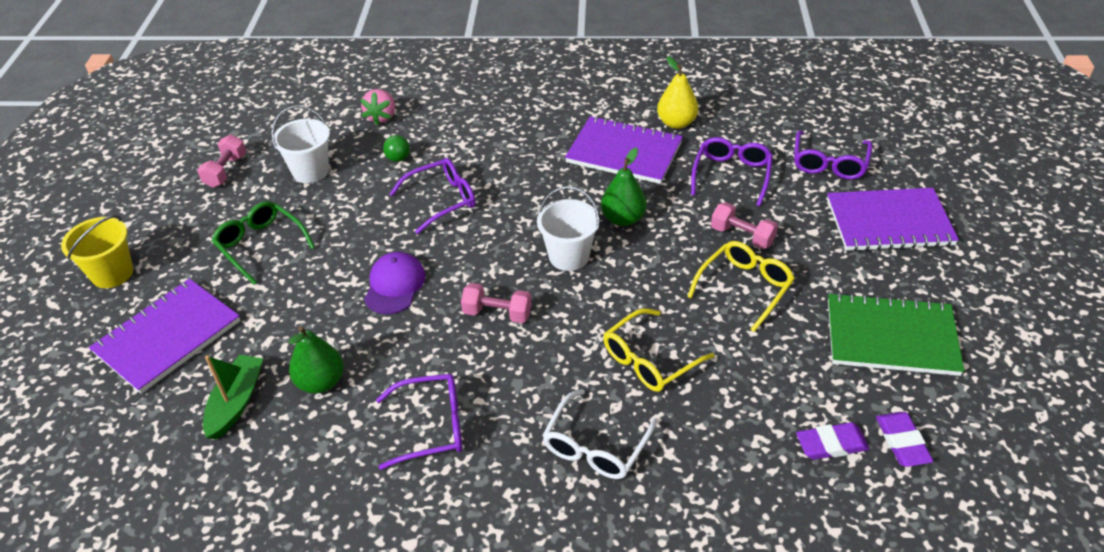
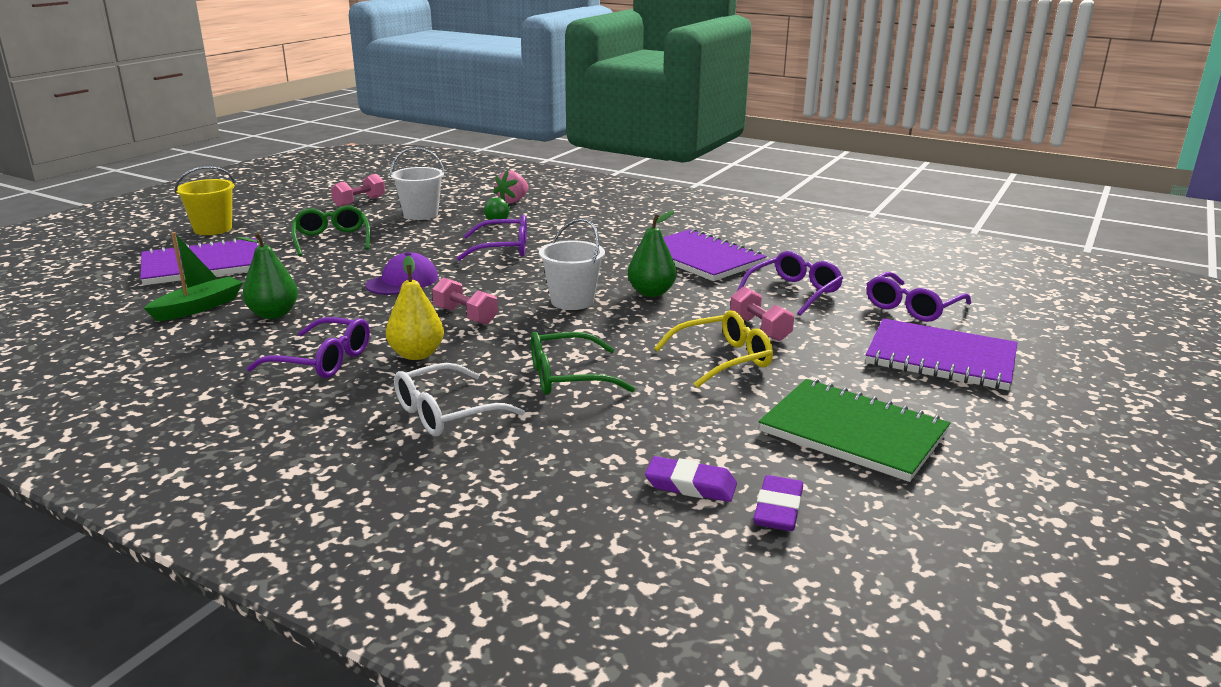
camera: 25 degrees right, 20 degrees down
(649, 360) = (568, 377): yellow glasses -> green glasses
(676, 123) = (774, 253): yellow pear -> yellow pear (417, 354)

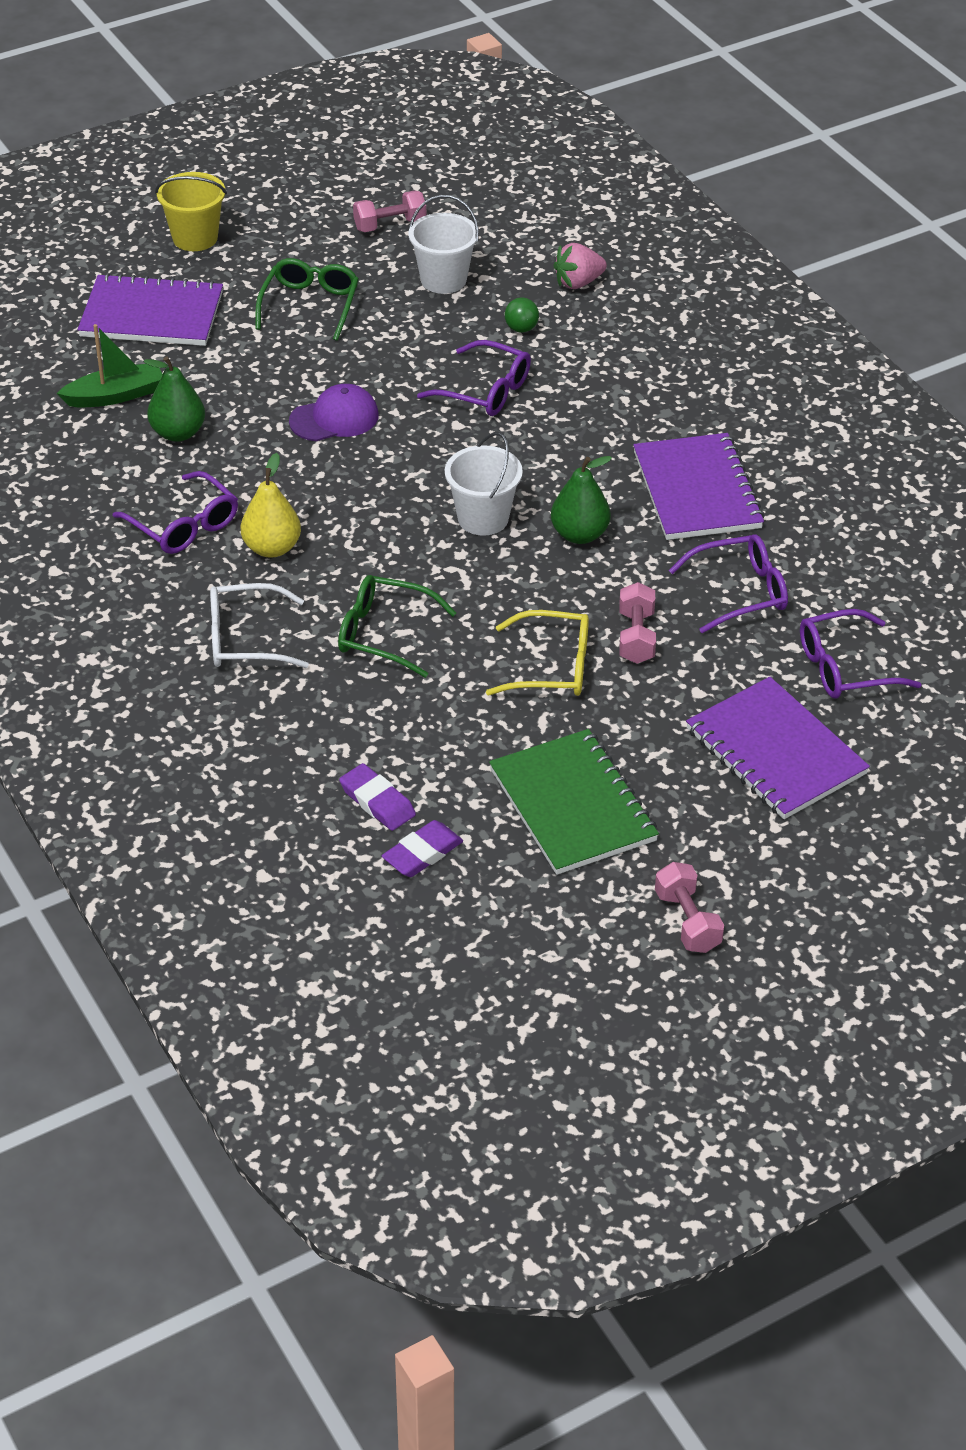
camera: 30 degrees right, 20 degrees up
(465, 316) = (357, 504): pink dumbbell -> pink dumbbell (687, 921)

